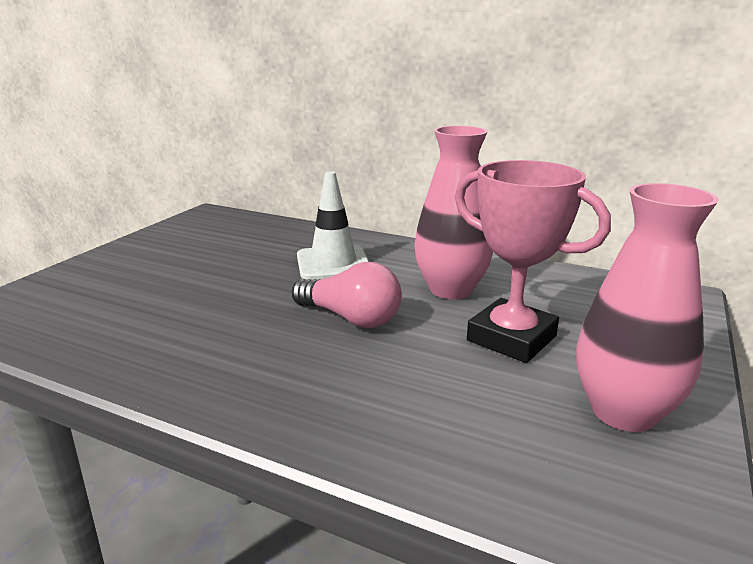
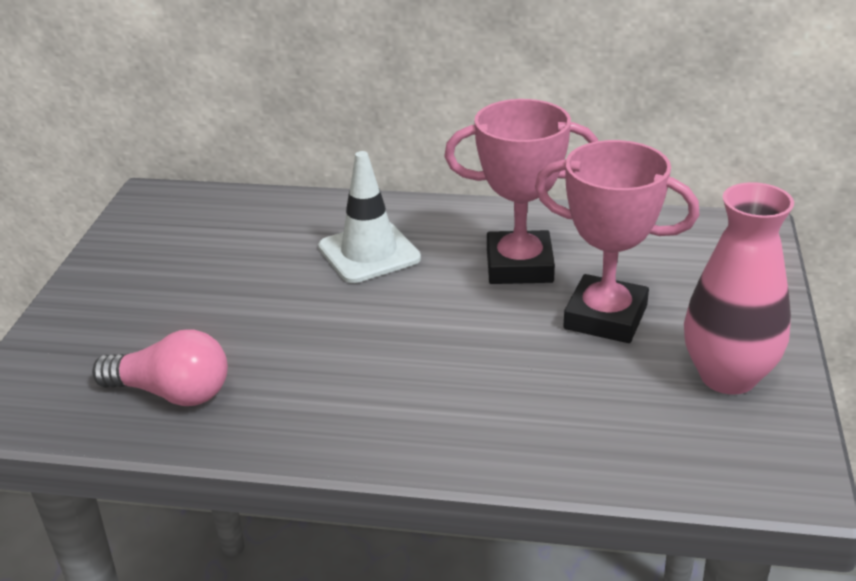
camera: 15 degrees left, 10 degrees up
(351, 318) = (433, 325): pink light bulb -> pink light bulb (172, 393)
(451, 289) = (519, 266): pink vase -> pink trophy

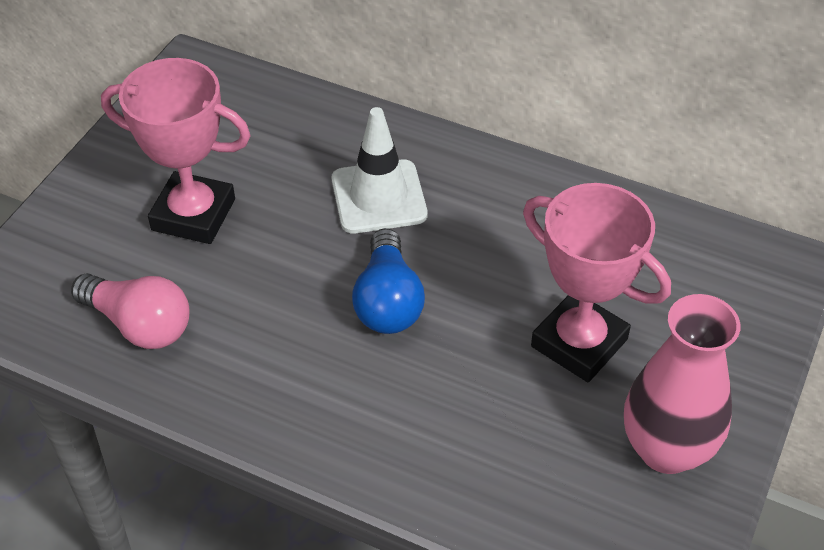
camera: 15 degrees right, 15 degrees up
(413, 324) = (388, 301): none -> blue light bulb
(519, 266) = (521, 253): pink trophy -> pink trophy (193, 214)

